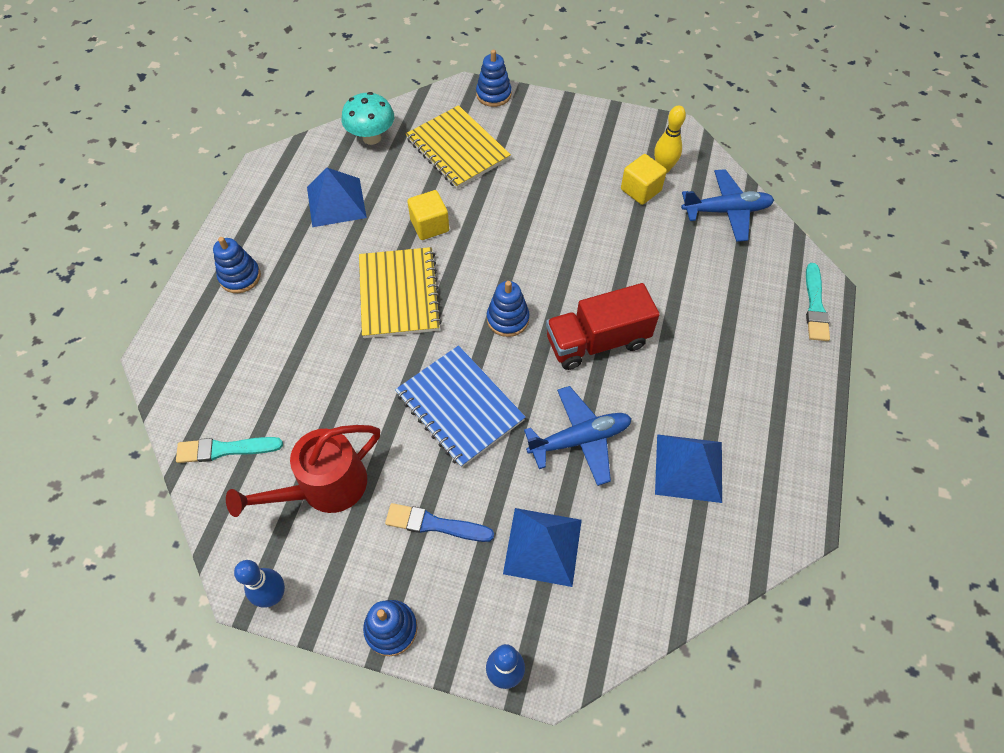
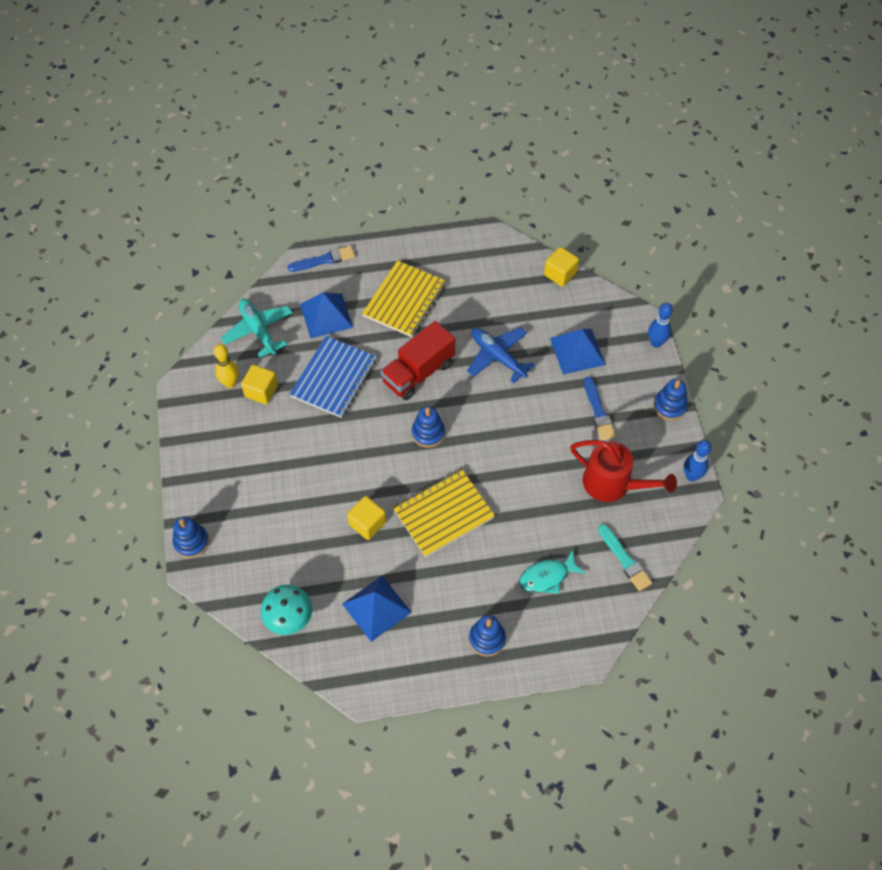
camera: 115 degrees left, 0 degrees up
(263, 359) = (547, 577): none -> turquoise fish
(457, 149) = (273, 541): yellow notebook -> yellow notebook (404, 300)
(460, 407) = (513, 433): blue notebook -> blue notebook (334, 378)
(597, 341) = (418, 372): red truck -> red truck turned 90 degrees clockwise
(689, 468) = (484, 295): blue pyramid -> blue pyramid (326, 315)
(691, 592) = (560, 274): none -> yellow cube
(726, 211) = (258, 330): blue plane -> turquoise plane
(815, 305) = (324, 260): turquoise brush -> blue brush

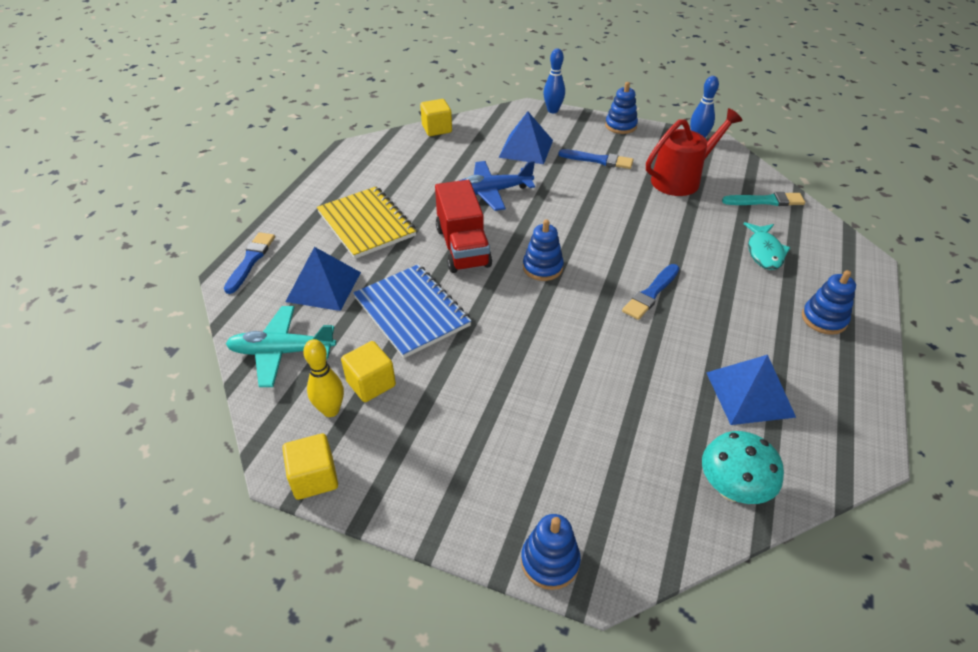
camera: 60 degrees left, 15 degrees down
(367, 523) = (628, 358): yellow cube -> yellow cube (314, 478)
(443, 514) = (651, 293): yellow notebook -> blue brush

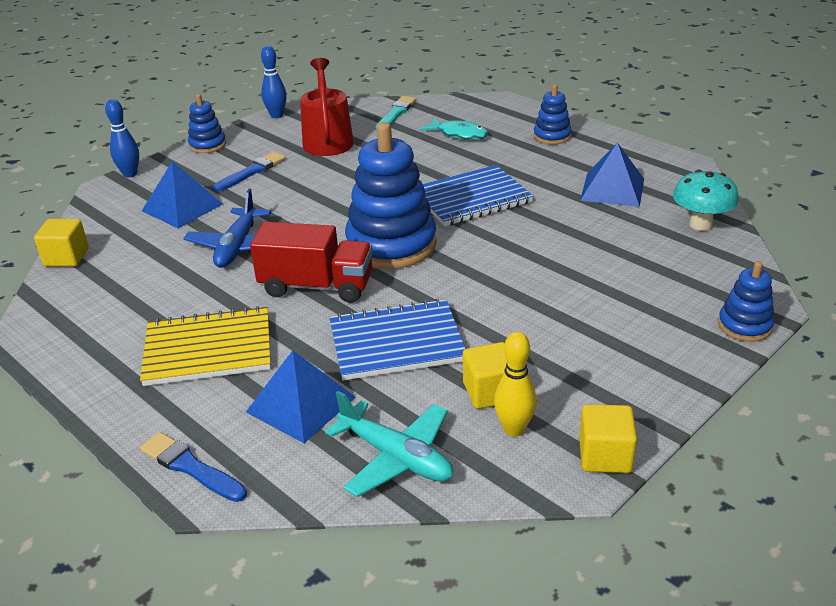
camera: 65 degrees left, 10 degrees down
(282, 352) = (396, 457): turquoise plane -> turquoise plane turned 75 degrees counterclockwise
(542, 267) = (391, 245): blue stacking toy -> blue stacking toy, size x2.00
(651, 293) = (471, 198): blue brush -> blue notebook

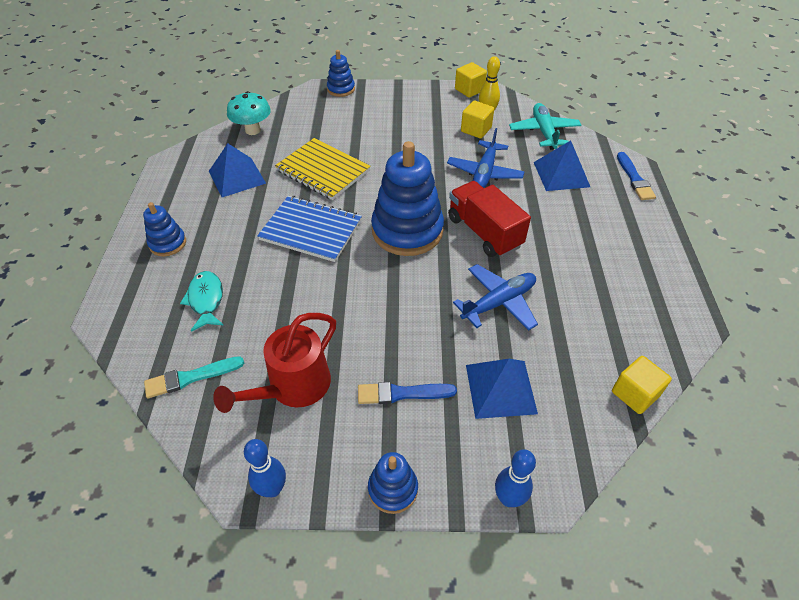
camera: 135 degrees left, 15 degrees up
(208, 349) = (583, 232): yellow notebook -> yellow notebook (323, 170)
(396, 343) = (484, 173): blue notebook -> blue plane

